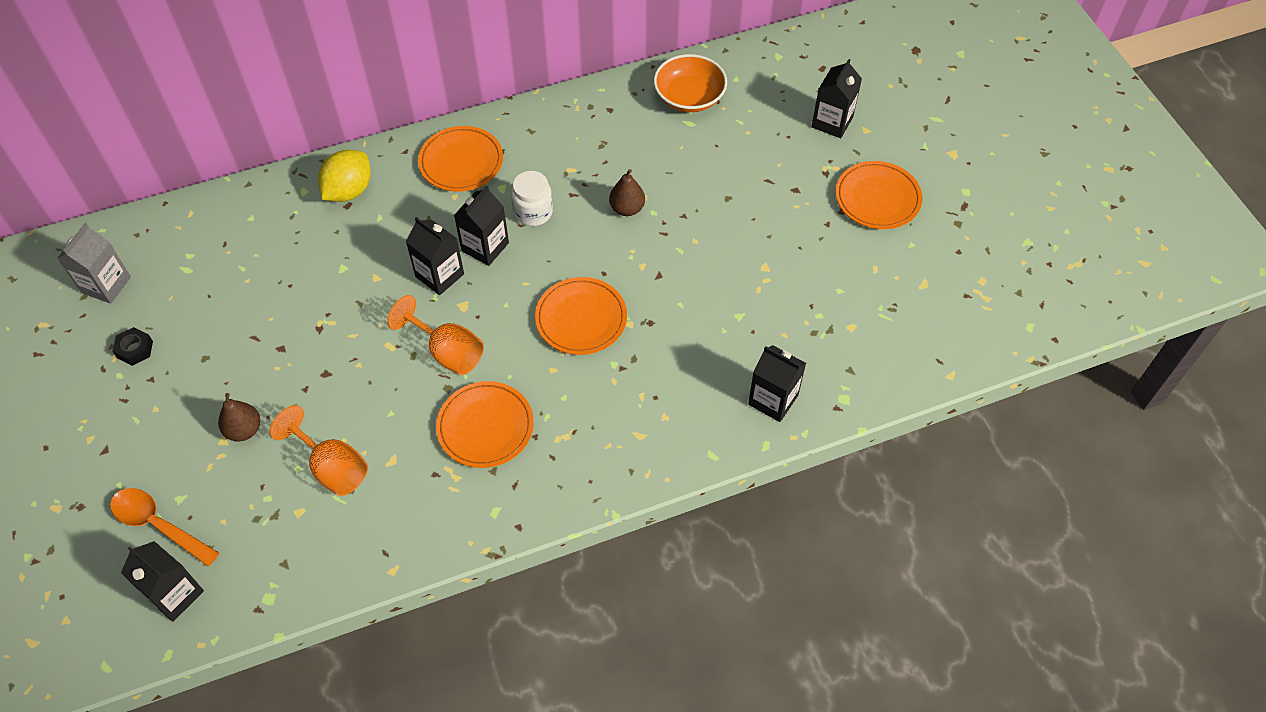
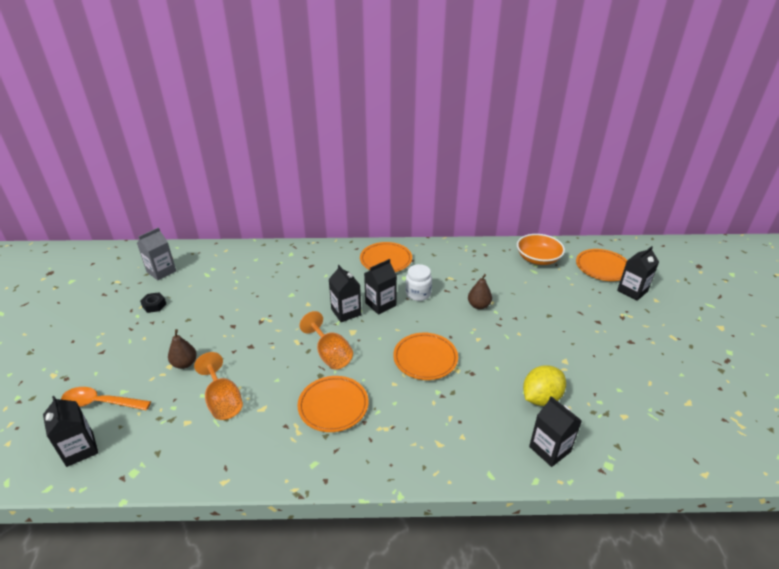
camera: 20 degrees right, 20 degrees down
(158, 525) = (100, 403): orange spoon -> orange spoon turned 45 degrees counterclockwise
(349, 191) = (315, 259): yellow lemon -> yellow lemon (541, 398)
(877, 198) = (658, 340): orange plate -> orange plate (602, 267)

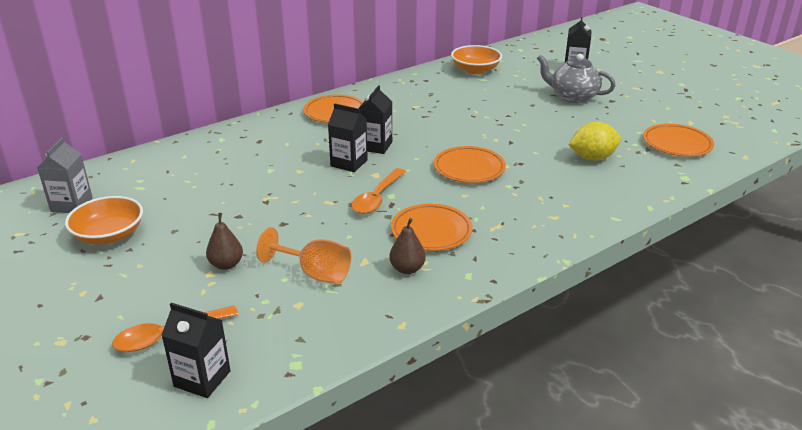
camera: 35 degrees left, 5 degrees down
(154, 305) = (109, 235): black nut -> orange bowl
(330, 354) = (377, 198): orange goblet -> orange spoon
(418, 293) = (401, 127): white jar -> none
(478, 305) = (467, 117): brown pear -> brown pear (407, 269)
(541, 398) = (592, 158): yellow lemon -> yellow lemon turned 60 degrees clockwise
(549, 449) = (636, 185): black carton -> none
(596, 321) = (573, 96): none -> grey teapot
(602, 267) = (534, 60): orange plate -> orange plate (677, 144)

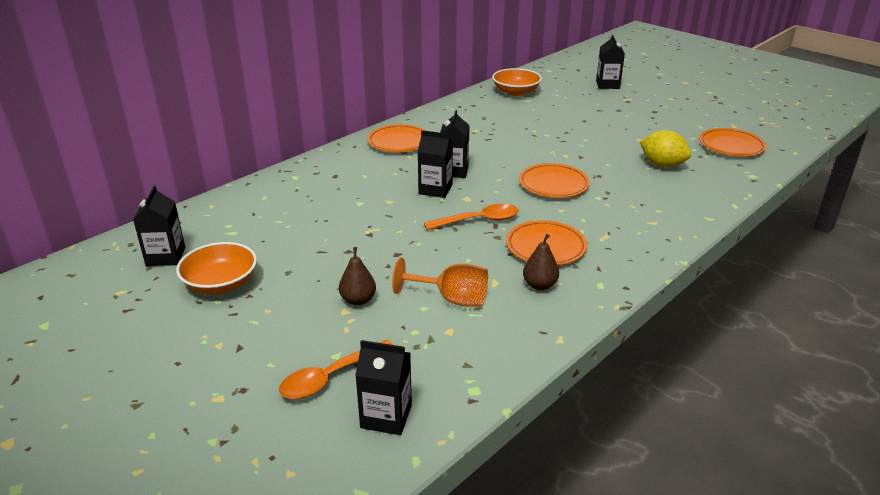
camera: 10 degrees left, 0 degrees up
(71, 204) = (165, 256): grey carton -> black carton
(377, 198) = (478, 220): orange spoon -> orange spoon turned 120 degrees counterclockwise
(573, 96) = (618, 110): grey teapot -> none
(592, 158) = (662, 165): yellow lemon -> yellow lemon turned 60 degrees clockwise

